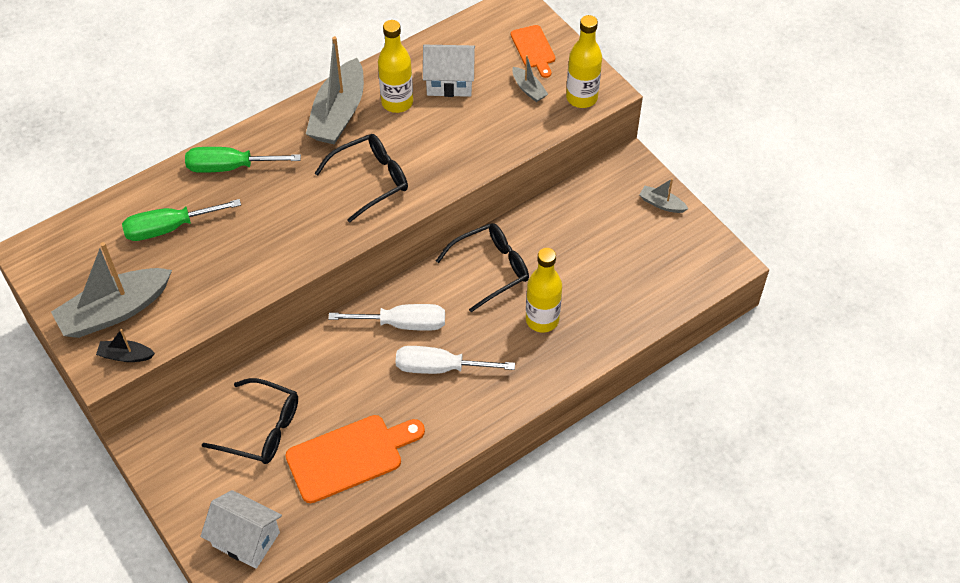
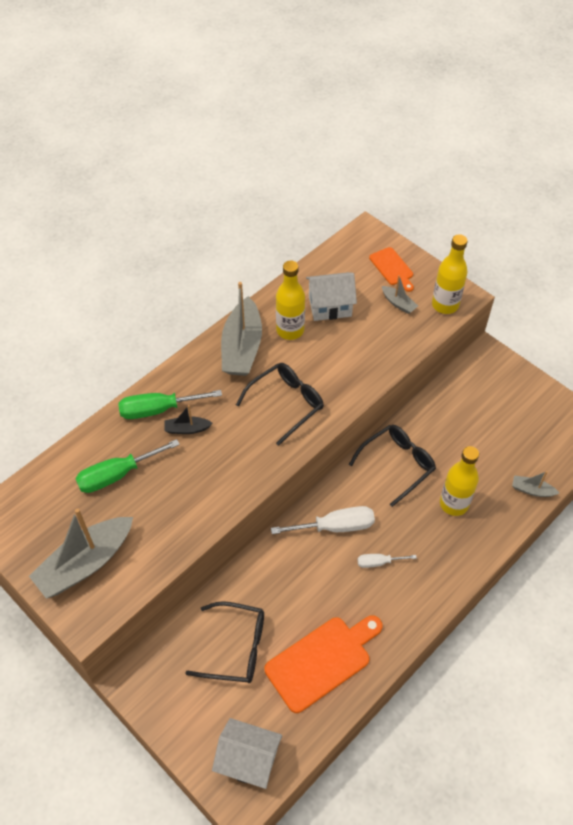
camera: 10 degrees left, 0 degrees up
(126, 355) = (106, 605): black boat -> black boat (187, 429)
(439, 367) = (378, 562): white screwdriver -> white screwdriver, size x0.56
(661, 204) = (523, 385): grey boat -> grey boat (532, 490)

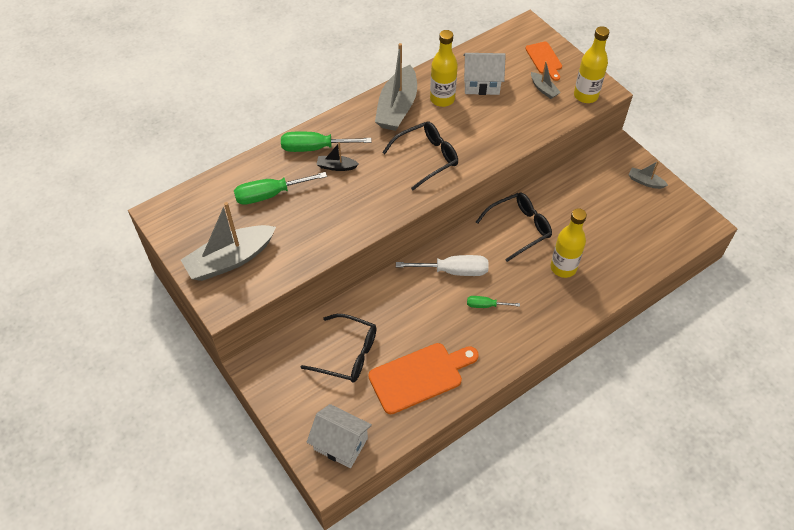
camera: 10 degrees right, 0 degrees up
(378, 562) = (485, 305): white screwdriver -> green screwdriver
(532, 490) = (637, 267): grey boat -> grey boat (645, 182)

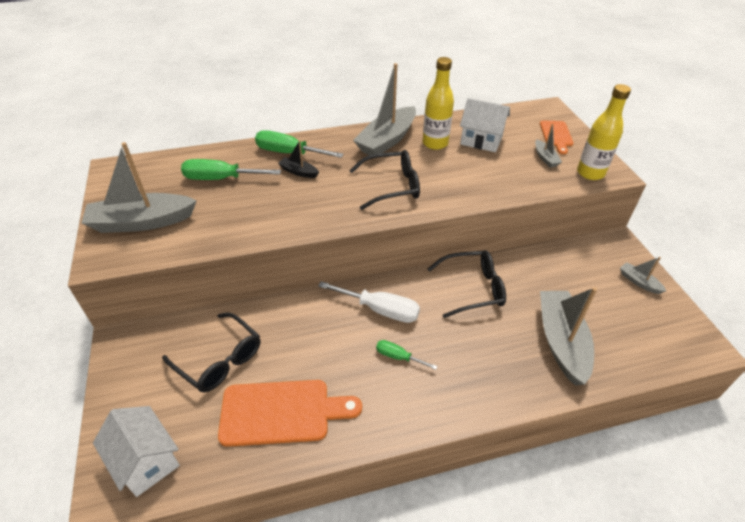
camera: 20 degrees right, 10 degrees down
(563, 268) = (507, 344): yellow bottle -> none
(602, 253) = (561, 342): none -> grey boat

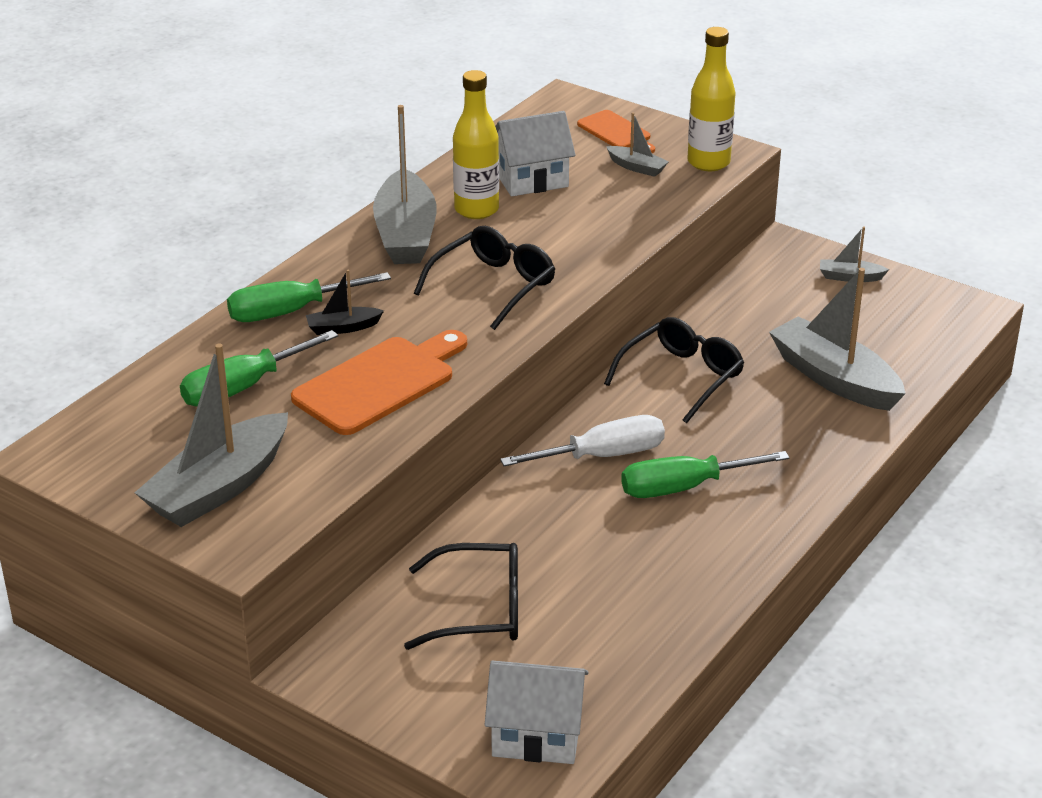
camera: 40 degrees left, 10 degrees down
(281, 412) = (624, 608): orange cutting board -> orange cutting board (379, 383)
(398, 357) = (683, 487): green screwdriver -> green screwdriver, size x1.79

